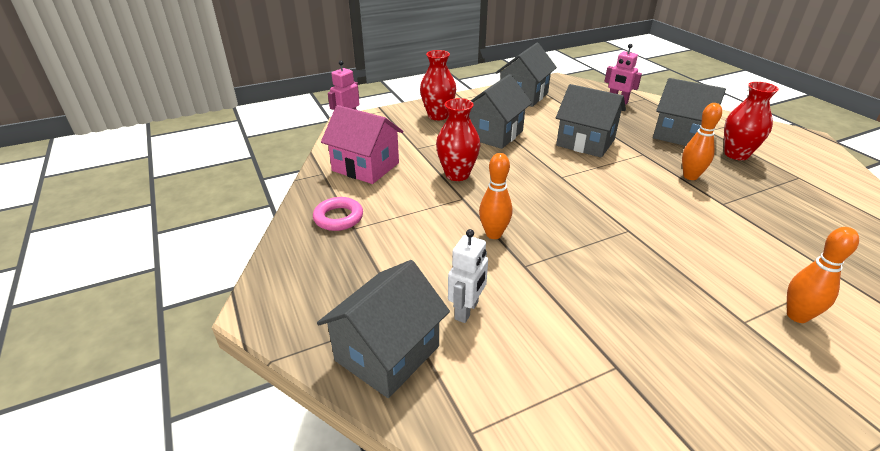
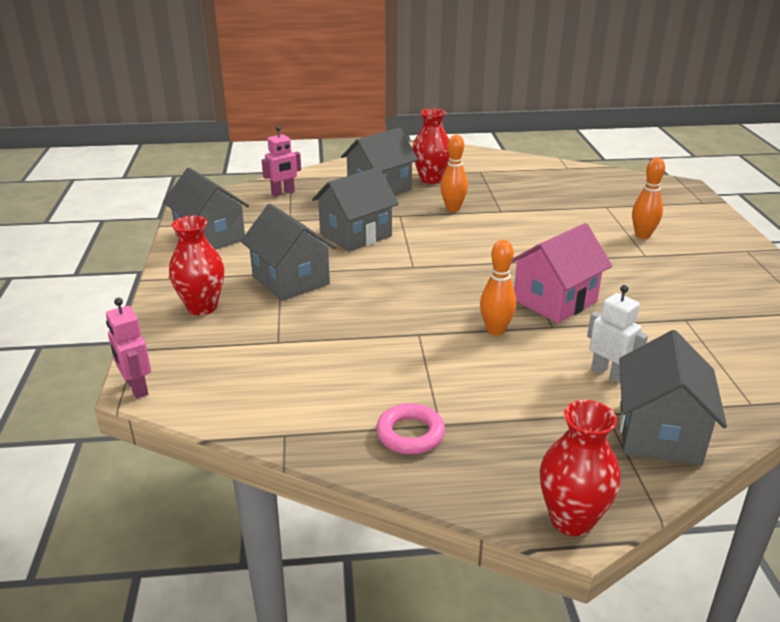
camera: 70 degrees left, 5 degrees down
(365, 167) = (296, 392): pink house -> pink house (555, 300)
(387, 353) = (659, 433): grey house -> grey house turned 45 degrees clockwise
(457, 174) = (366, 326): red vase -> red vase (571, 520)

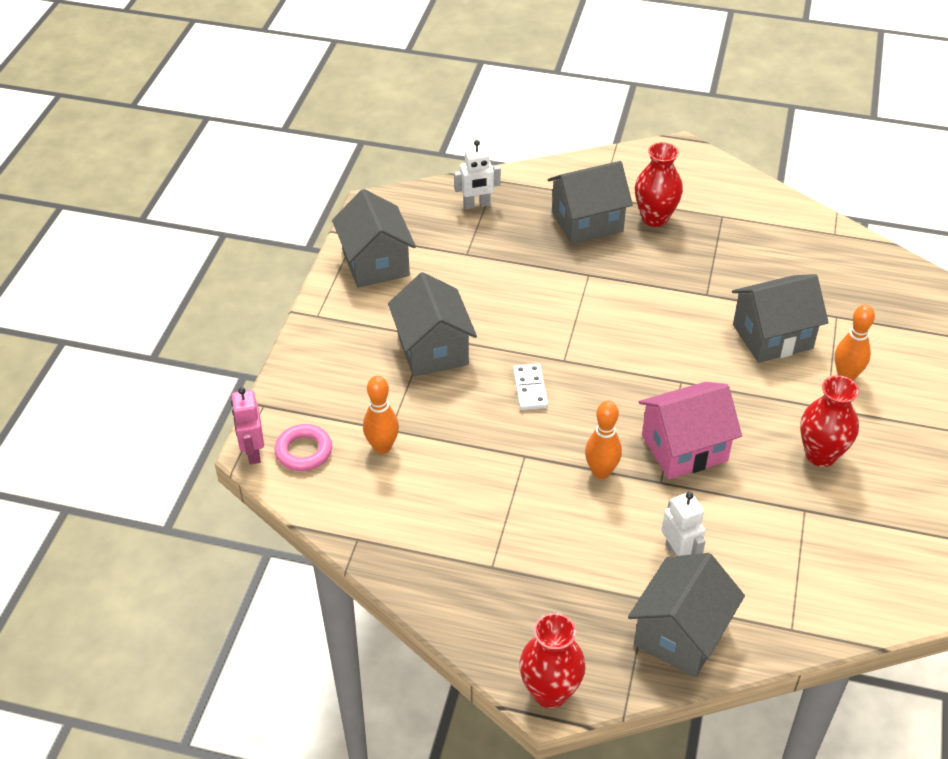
camera: 20 degrees right, 15 degrees up
(202, 307) = (337, 365): red vase -> red vase (821, 455)
(283, 193) = (477, 205): pink robot -> white robot
(356, 235) = (526, 296): grey house -> grey house (772, 336)
(395, 289) = (530, 389): none -> white domino
(410, 434) = (461, 569): pink ring -> pink ring (304, 451)
(453, 209) = (653, 277): orange bowling pin -> orange bowling pin (382, 447)

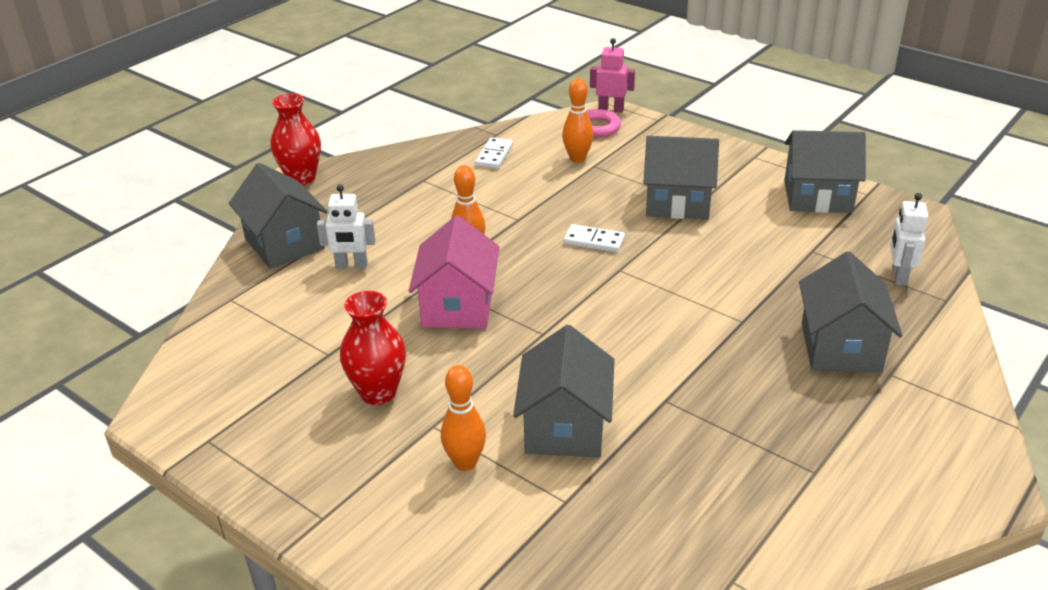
camera: 115 degrees right, 10 degrees down
(408, 522) = (494, 155): none -> white domino
(655, 218) = (830, 406): red vase -> none

